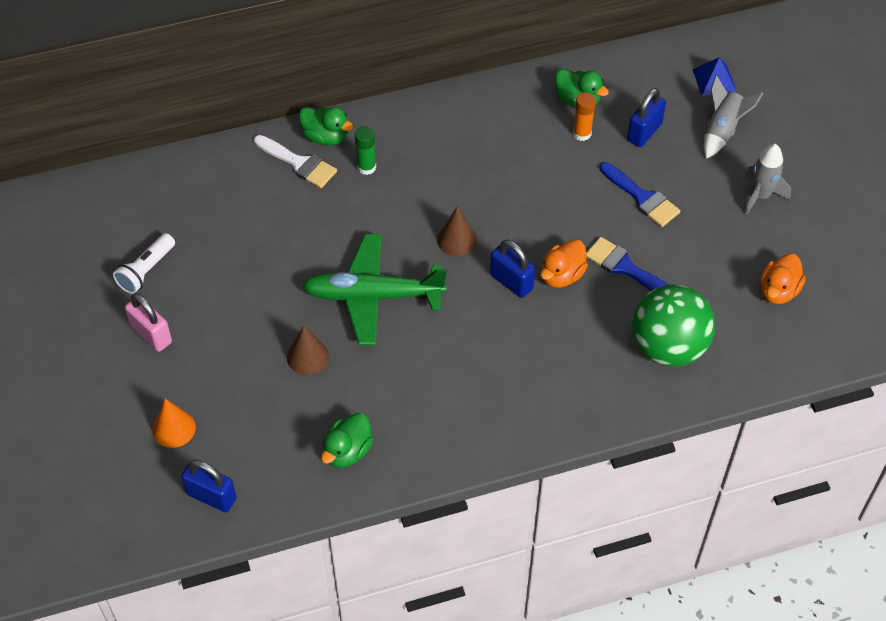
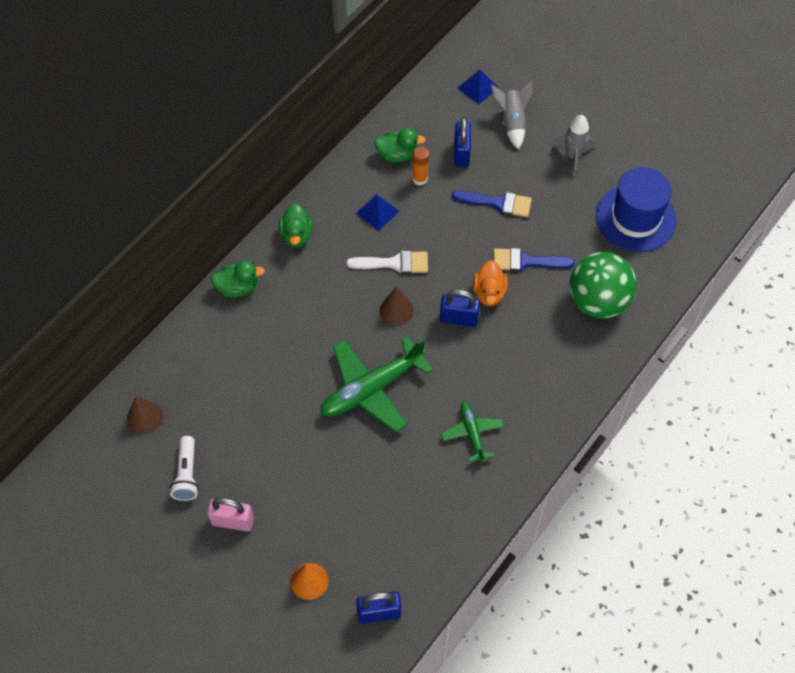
camera: 35 degrees left, 5 degrees up
(299, 163) = (234, 320): white brush -> white brush (394, 263)
(307, 356) = (362, 464): brown cone -> brown cone (144, 417)
(347, 451) = (447, 515): green duck -> green duck (296, 235)
(366, 167) = (287, 293): green glue stick -> none
(435, 393) = (472, 433): none -> green plane
(514, 141) = (377, 212): none -> blue pyramid
(778, 291) = (635, 218): orange duck -> blue hat

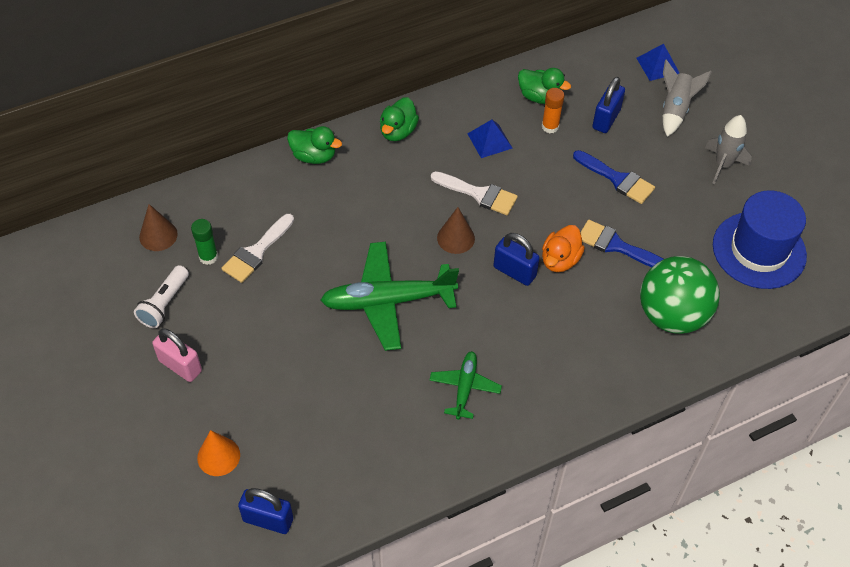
camera: 25 degrees right, 5 degrees down
(200, 416) = (208, 257): none -> green glue stick
(238, 394) = (256, 252): none -> white brush

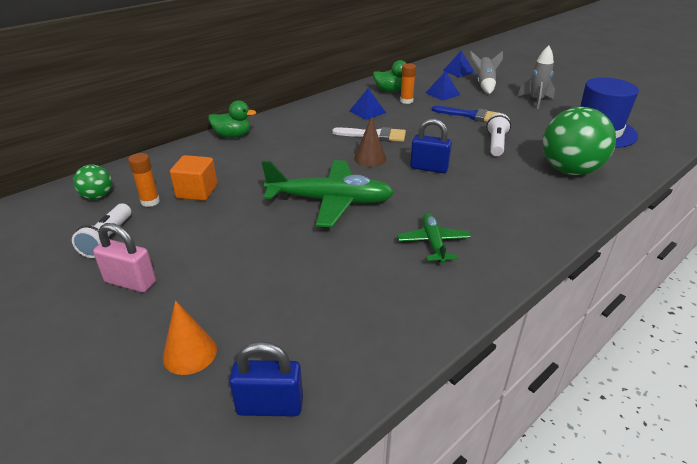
camera: 15 degrees left, 20 degrees down
(158, 235) = (97, 196): brown cone -> green ball
(208, 257) = (150, 201): green glue stick -> orange glue stick
(256, 252) = (197, 192): white brush -> orange cube
(387, 301) = (330, 201): green plane -> green plane turned 150 degrees counterclockwise
(398, 131) = (296, 116): green duck -> none
(560, 260) = (460, 157): orange duck -> none
(606, 119) = (442, 93): blue padlock -> blue pyramid
(616, 245) = (496, 144): blue brush -> white flashlight

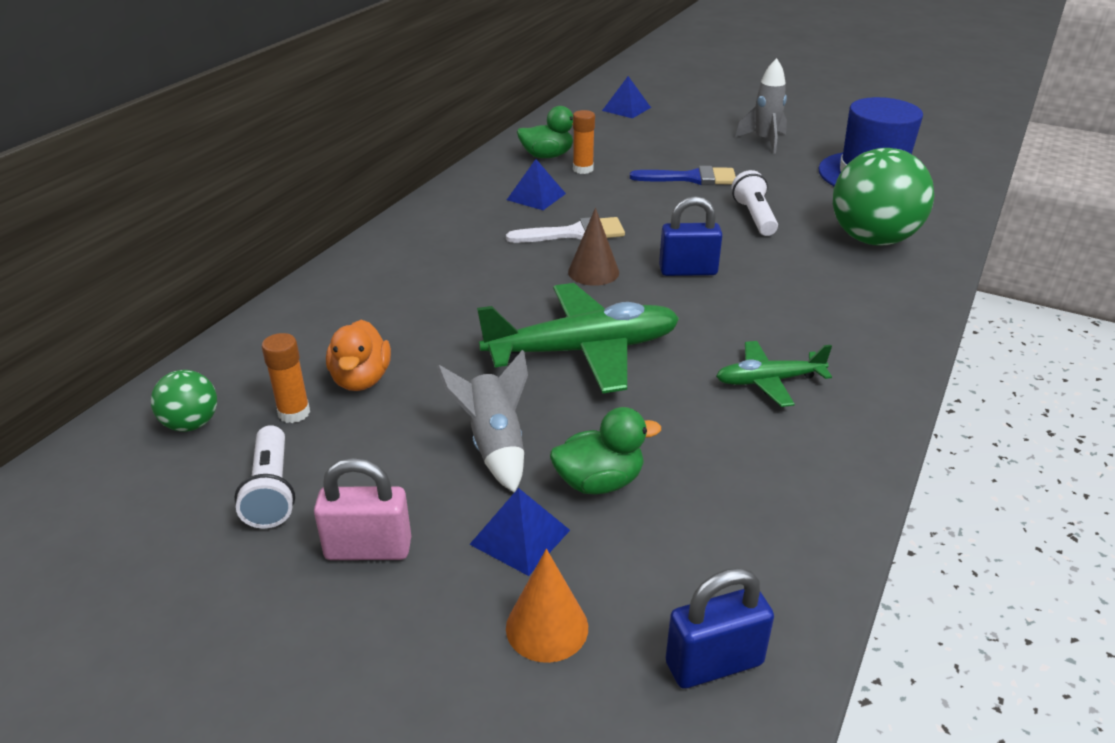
camera: 20 degrees left, 0 degrees up
(197, 192) = (361, 379): orange cube -> orange duck
(233, 136) = (348, 273): green duck -> green duck (599, 482)
(433, 243) = (768, 381): green plane -> green plane turned 75 degrees counterclockwise
(442, 93) = (627, 149): blue pyramid -> blue pyramid (520, 537)
(484, 85) = (678, 126): grey rocket -> grey rocket (494, 445)

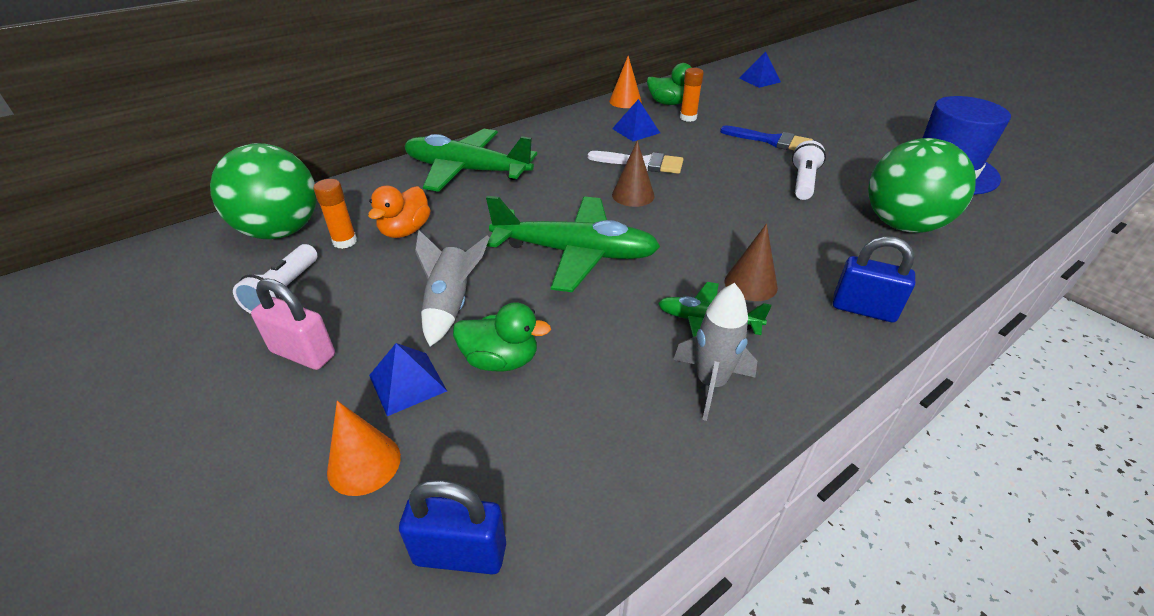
camera: 25 degrees right, 5 degrees up
(191, 424) = (281, 231): green ball -> green ball, size x2.05
(372, 289) = (466, 170): none -> green plane
(494, 163) = (625, 101): none -> orange cone
(688, 271) = (710, 212): blue padlock -> blue padlock (863, 309)
(764, 141) = (860, 124): grey rocket -> grey rocket (710, 384)
(781, 334) = (750, 284): none -> brown cone

